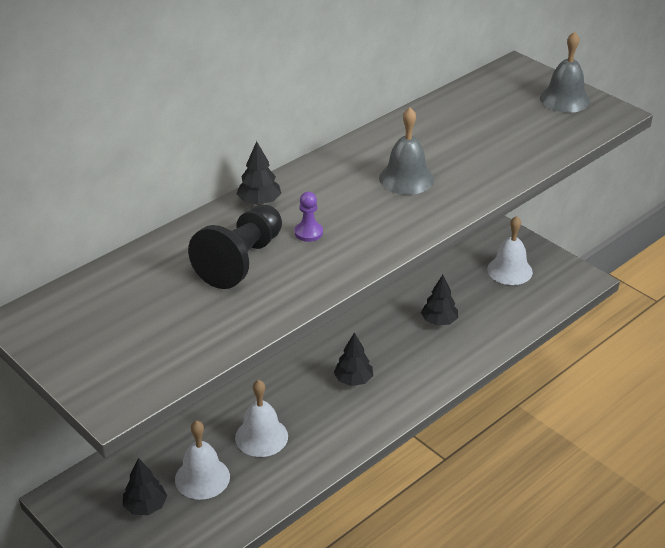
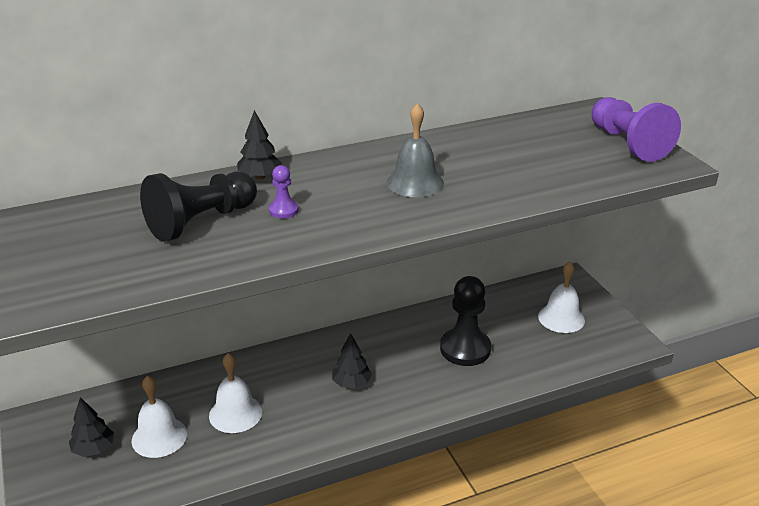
camera: 20 degrees right, 5 degrees down
(439, 321) = (465, 349): black tree -> black pawn
(564, 99) = (628, 143): grey bell -> purple pawn

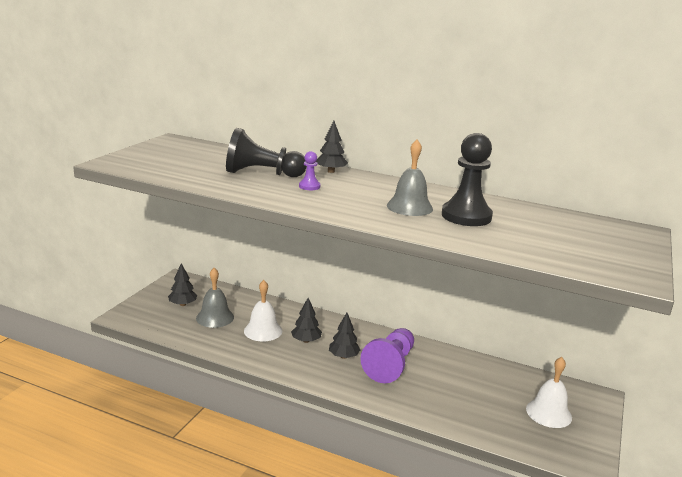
camera: 45 degrees right, 10 degrees down
(159, 437) = (215, 317): white bell -> grey bell
(294, 392) = (306, 341): none -> black tree
(465, 349) = (444, 384): black pawn -> black pawn (466, 216)
(628, 143) = (623, 254): purple pawn -> purple pawn (390, 365)

